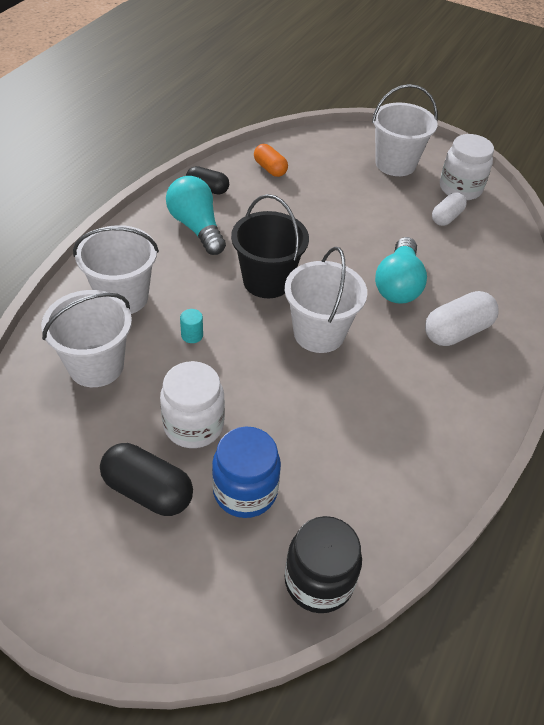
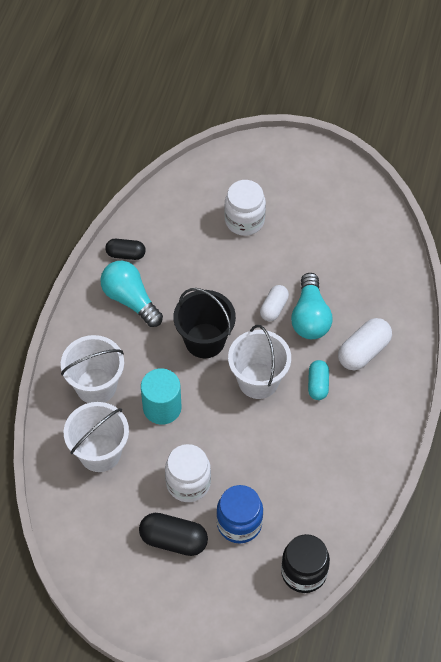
camera: 10 degrees left, 10 degrees up
(192, 335) = (162, 407): turquoise cylinder -> turquoise cylinder, size x2.23
(270, 169) = (173, 215): orange capsule -> none
(392, 353) = (318, 384): none -> turquoise capsule
(395, 164) = (282, 180): white bucket -> none
(446, 217) = (337, 233): white capsule -> white capsule (274, 308)
(460, 188) = (344, 196): white jar -> white jar (244, 220)

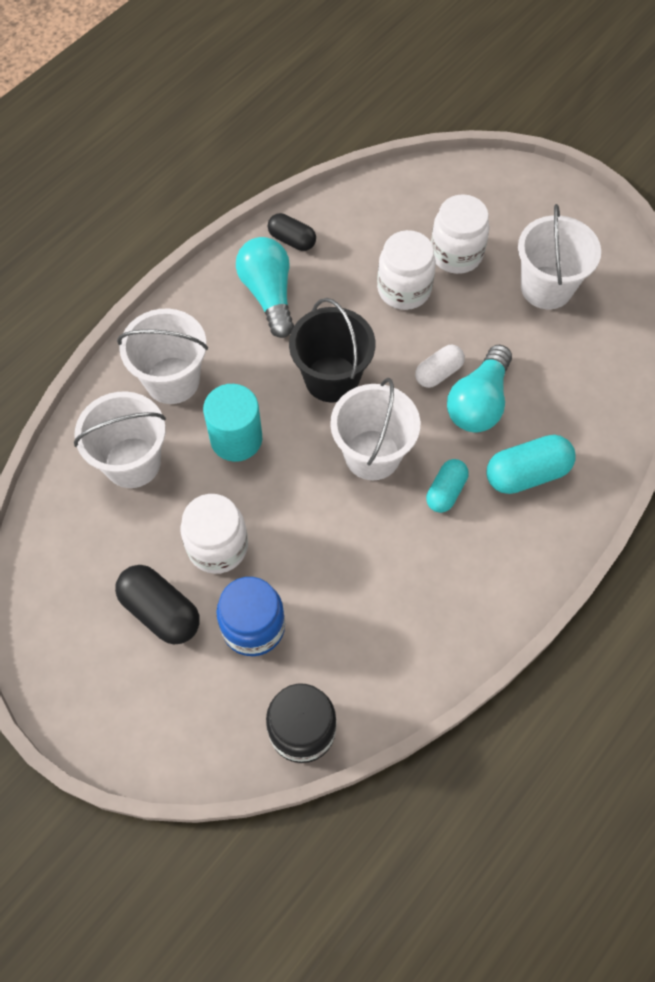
camera: 25 degrees right, 5 degrees up
(221, 259) = (404, 289): none -> white jar
(316, 220) = (546, 288): none -> white bucket
(363, 351) = (527, 473): white capsule -> turquoise capsule

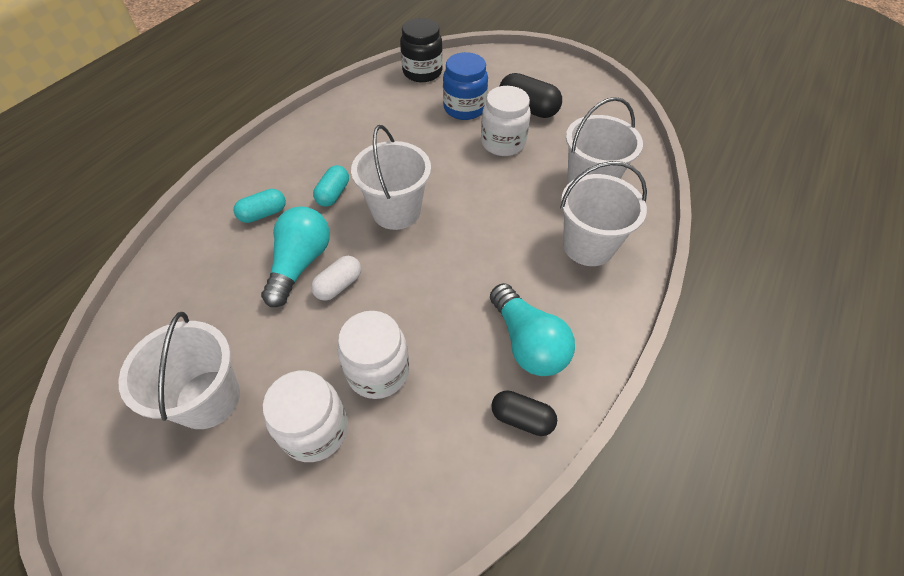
camera: 170 degrees right, 10 degrees down
(236, 439) = (514, 209): turquoise cylinder -> none
(331, 379) = (442, 266): black bucket -> none
(527, 473) = (263, 214): turquoise capsule -> turquoise capsule, size x0.65

